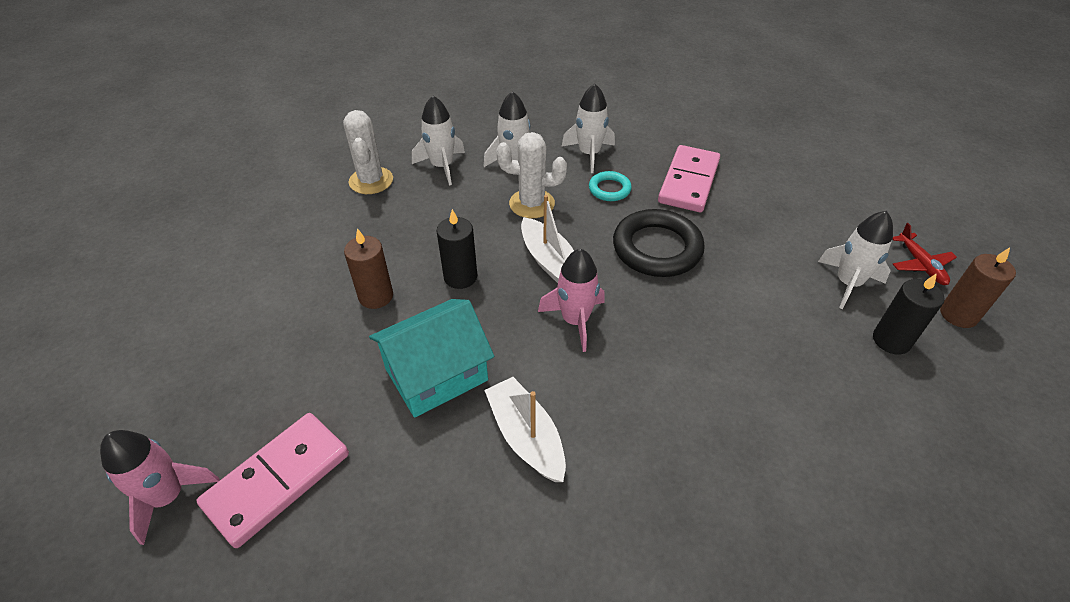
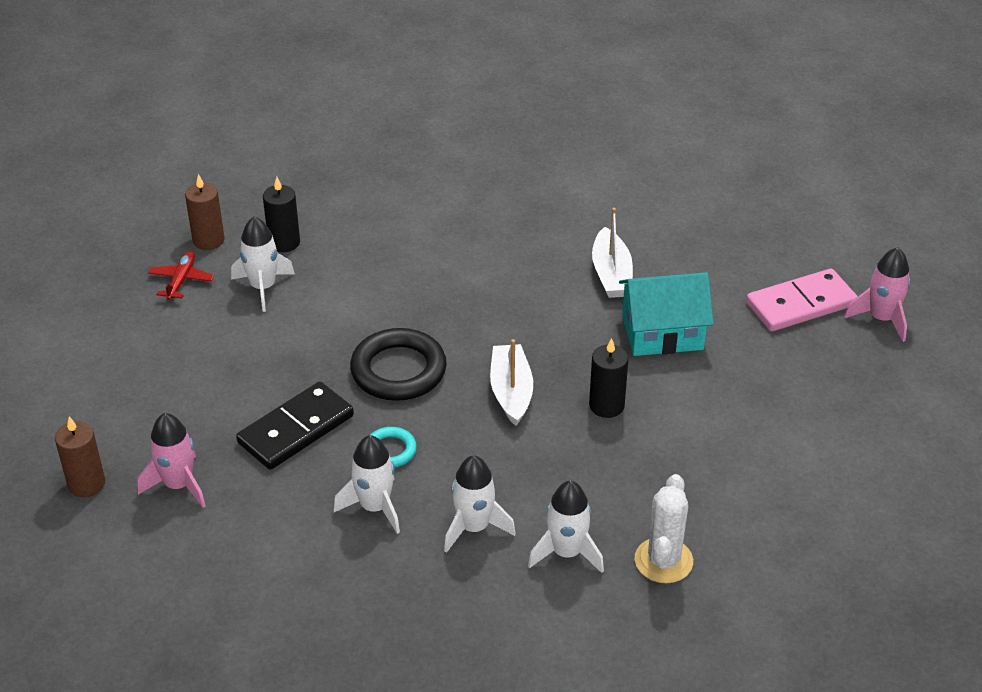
camera: 155 degrees left, 5 degrees down
(376, 296) = (695, 413): brown candle -> brown candle (86, 484)
(532, 204) = (489, 462): white cactus -> none
(575, 320) = (523, 335): pink rocket -> pink rocket (178, 485)
(688, 182) = (296, 429): pink domino -> black domino

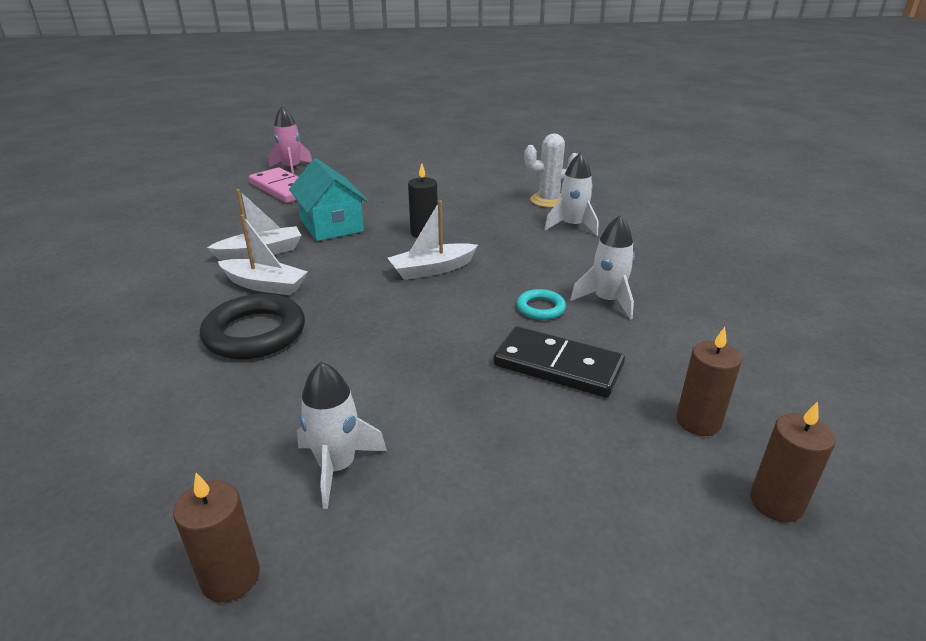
camera: 110 degrees left, 10 degrees down
(178, 485) = (698, 421): pink rocket -> brown candle
(181, 280) = (344, 572): red plane -> none
(284, 242) = (230, 478): black candle -> none
(398, 370) = (438, 327): black ring -> black ring (255, 333)
(474, 527) = (584, 258): white rocket -> none
(535, 272) = (265, 285): none -> white boat

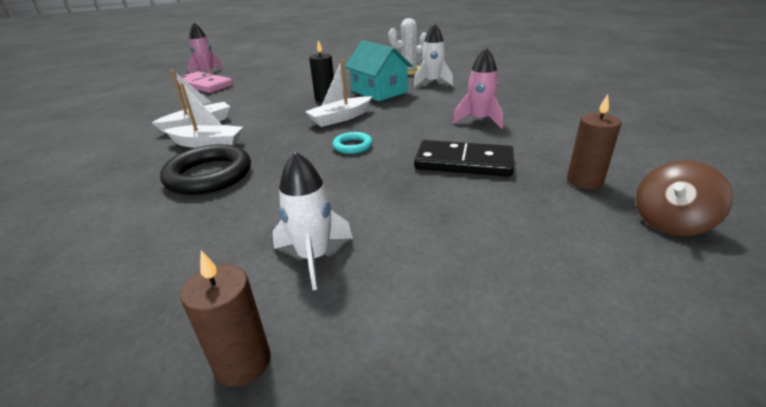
camera: 10 degrees left, 0 degrees up
(331, 225) = (251, 102): turquoise house -> turquoise house (379, 91)
(540, 308) = (433, 130): turquoise ring -> turquoise ring (352, 146)
(607, 301) = (479, 120): white rocket -> pink rocket
(776, 502) = (671, 222): brown candle -> brown spinning top

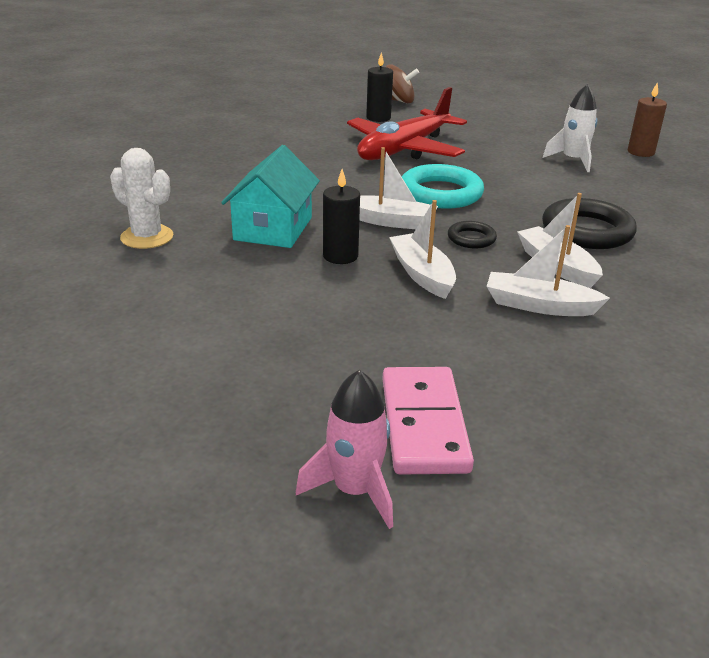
camera: 130 degrees left, 0 degrees up
(275, 109) = (422, 274): none -> white boat
(280, 132) = (471, 238): none -> black ring
(352, 146) = (440, 193): turquoise ring -> turquoise ring, size x1.92
(432, 82) = (198, 206): white rocket -> none
(463, 162) = (404, 149): black domino -> red plane
(479, 120) = (308, 159): pink rocket -> none
(584, 181) = (378, 118): brown candle -> black candle

